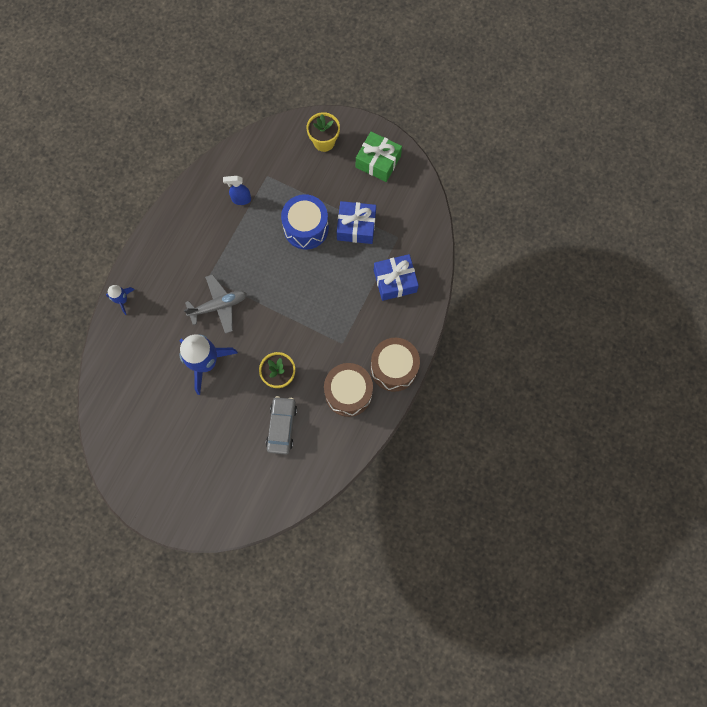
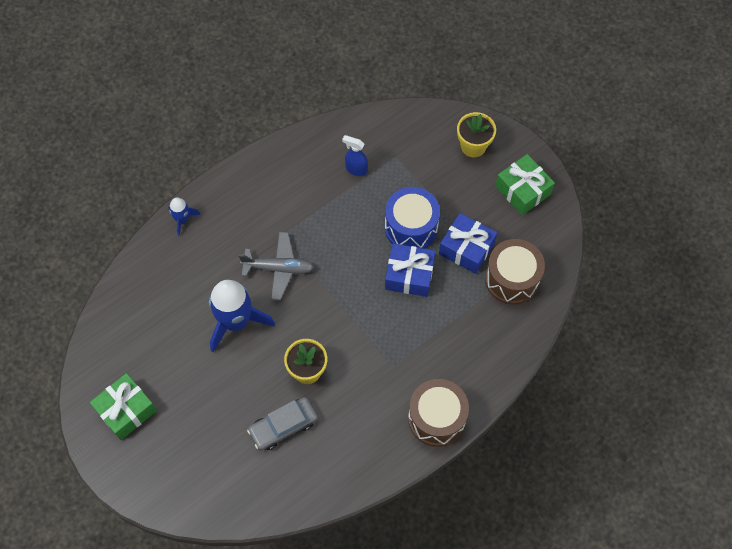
camera: 25 degrees right, 10 degrees down
(154, 470) = (126, 410): none -> green gift
(282, 426) = (283, 426): grey car -> grey car turned 150 degrees counterclockwise
(348, 393) = (373, 422): brown drum -> brown drum (511, 279)
(395, 281) = (482, 324): blue gift -> blue gift (409, 275)

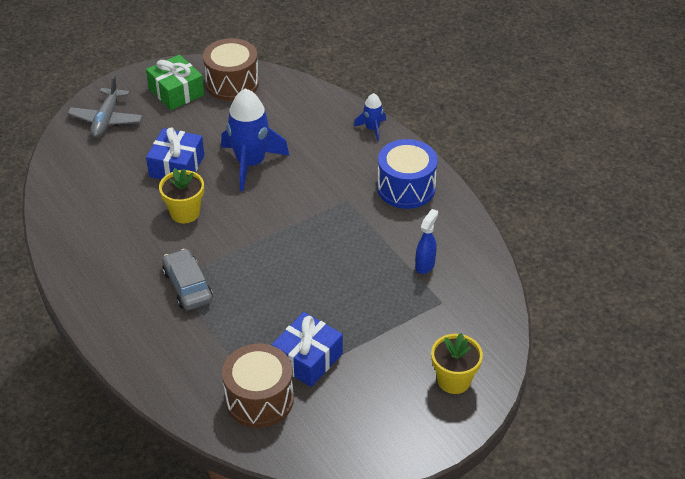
camera: 95 degrees right, 20 degrees down
(278, 268) = (306, 196): grey plane -> grey plane (106, 119)
(283, 426) = (131, 193): grey car -> grey car (188, 286)
(409, 275) = (281, 302): blue gift -> blue gift (177, 166)
(411, 227) = (343, 309): blue drum -> blue drum (406, 188)
(436, 418) = (104, 312): brown drum -> brown drum (232, 83)
(522, 190) = (384, 426): green gift -> none

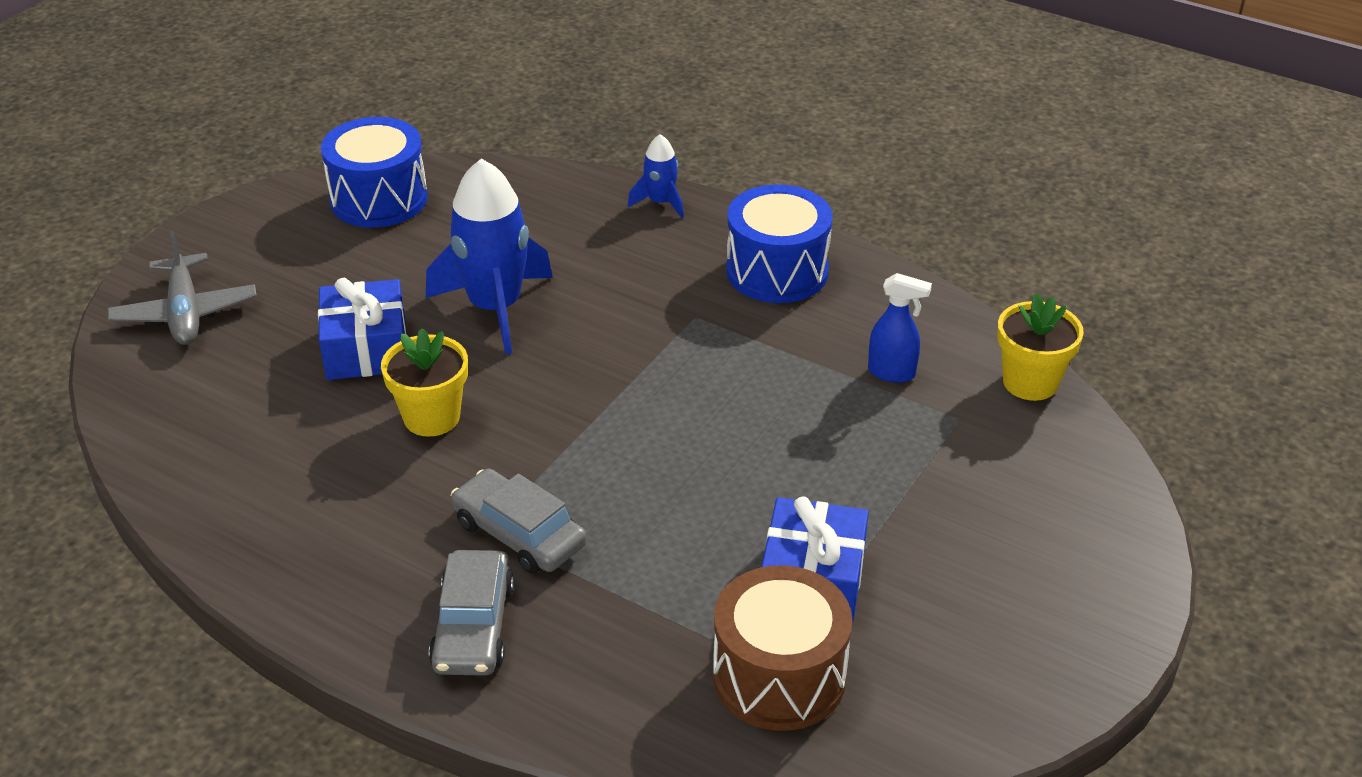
camera: 25 degrees left, 5 degrees down
(140, 323) = (473, 626): none -> grey car
(176, 92) = (287, 236): green gift -> none
(232, 83) = (379, 199): brown drum -> blue drum
(425, 265) = (892, 373): blue spray bottle -> blue spray bottle turned 105 degrees clockwise
(454, 380) = (1069, 529): yellow flower pot -> yellow flower pot (1030, 382)

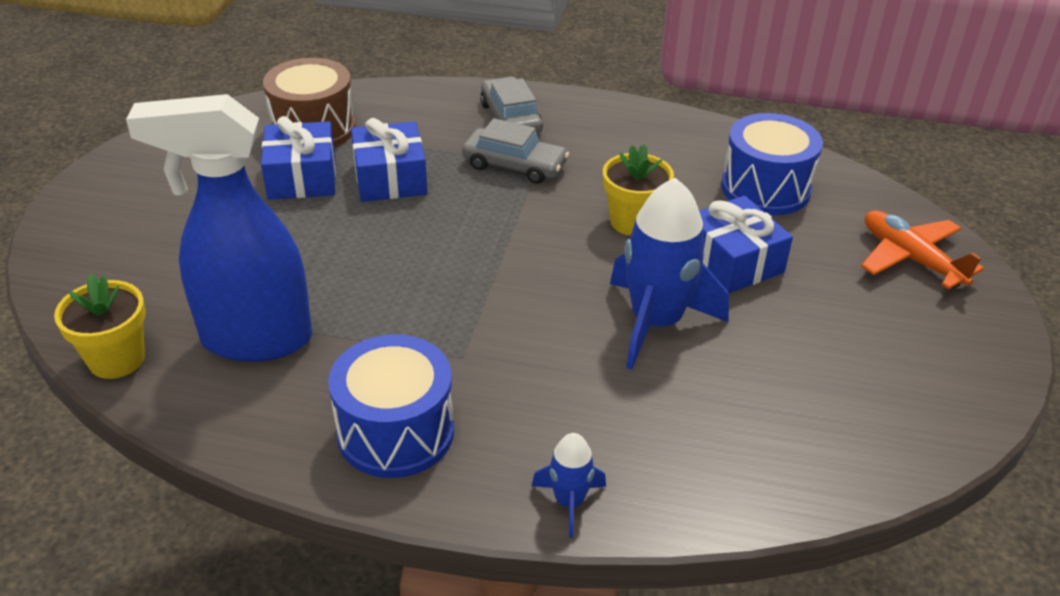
camera: 160 degrees right, 0 degrees up
(185, 312) = (910, 259): grey plane -> orange plane
(379, 199) = (883, 423): blue drum -> blue drum (765, 188)
(693, 550) = (390, 178): none -> blue gift
(892, 373) = (255, 340): blue spray bottle -> blue spray bottle, size x2.36

